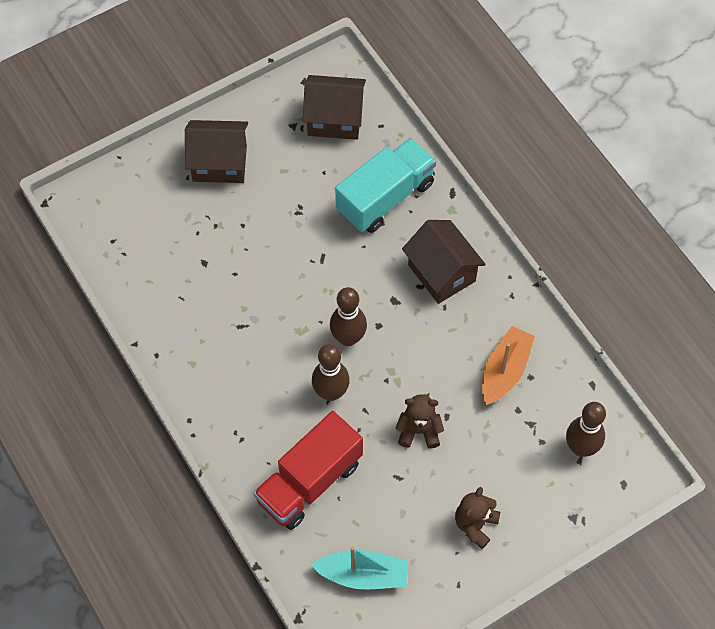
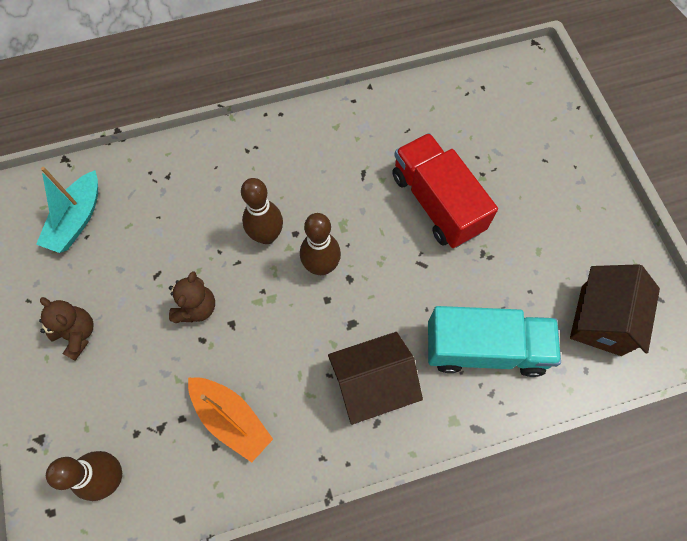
camera: 105 degrees right, 5 degrees up
(219, 163) = (557, 192): brown house -> none
(309, 482) = (183, 196): red truck -> red truck (437, 203)
(385, 197) = (484, 349): turquoise truck -> turquoise truck turned 60 degrees counterclockwise

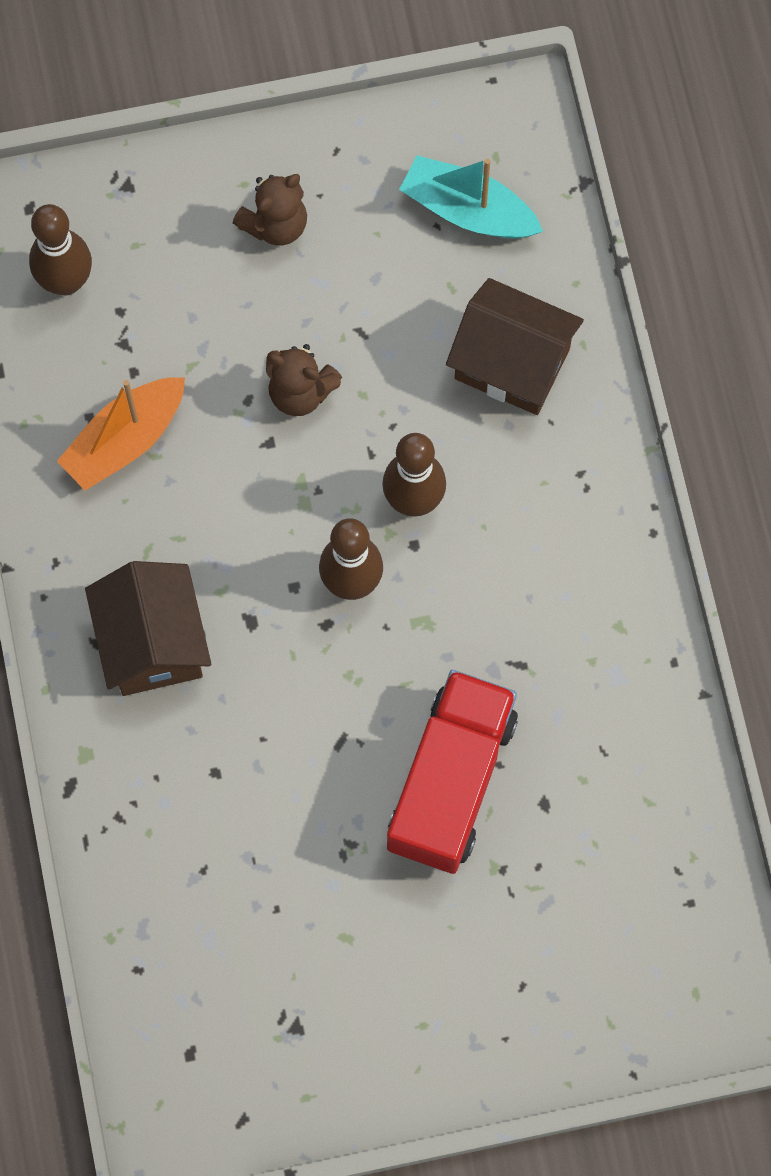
camera: 95 degrees right, 5 degrees up
(437, 203) = (451, 782): red truck -> red truck turned 45 degrees counterclockwise
(484, 349) = (188, 818): turquoise truck -> none
(601, 320) = (216, 1013): brown house -> brown house (512, 363)

